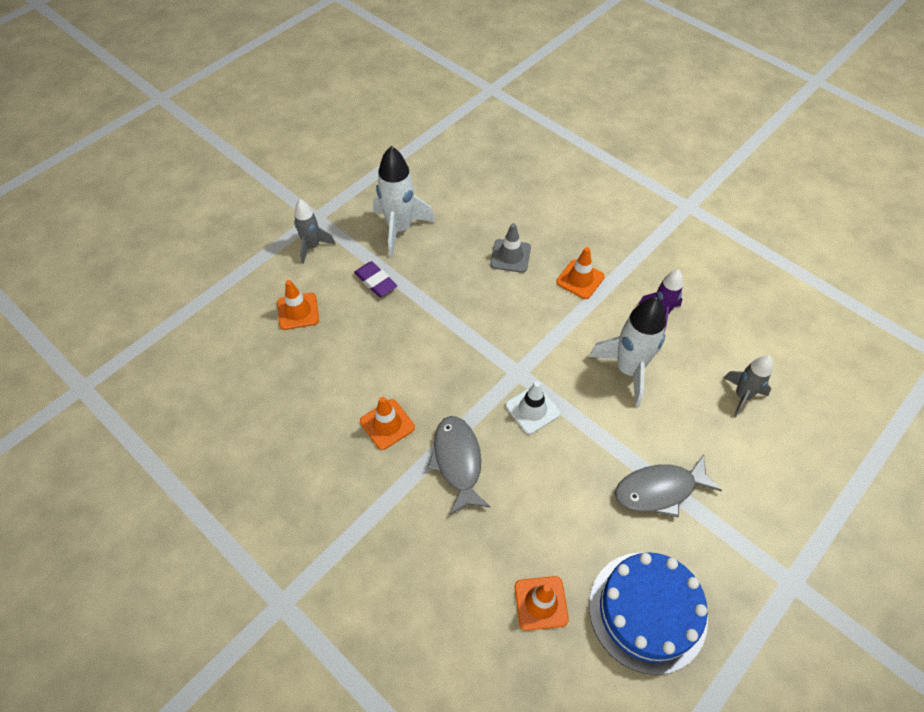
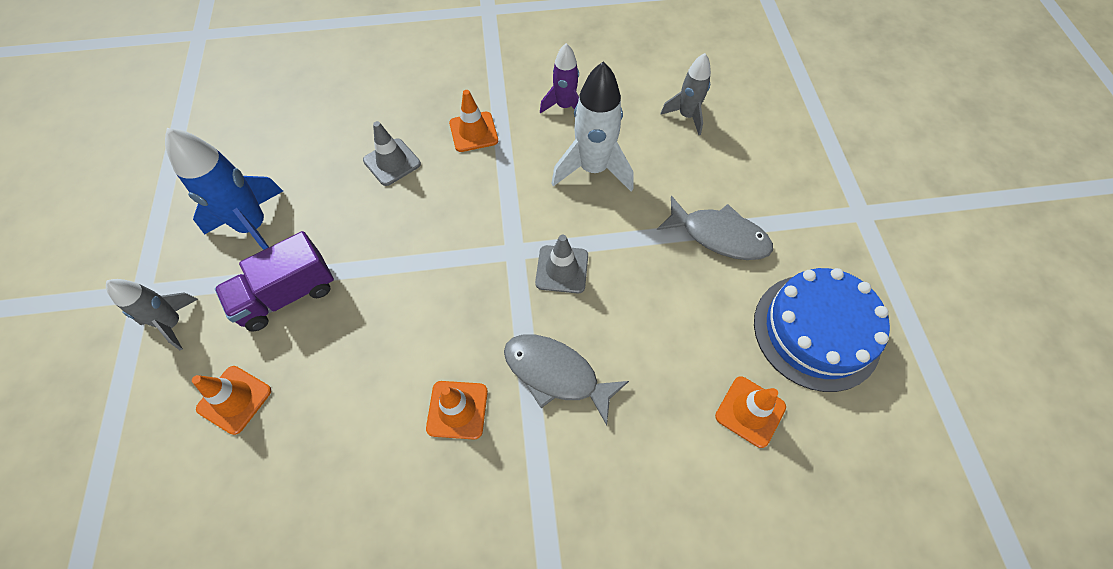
camera: 50 degrees left, 5 degrees up
(375, 281) = (287, 295): purple eraser -> purple truck
(400, 229) = (254, 226): white rocket -> blue rocket
(532, 409) = (562, 269): white traffic cone -> grey traffic cone
(660, 490) = (719, 236): grey fish -> grey fish turned 90 degrees counterclockwise

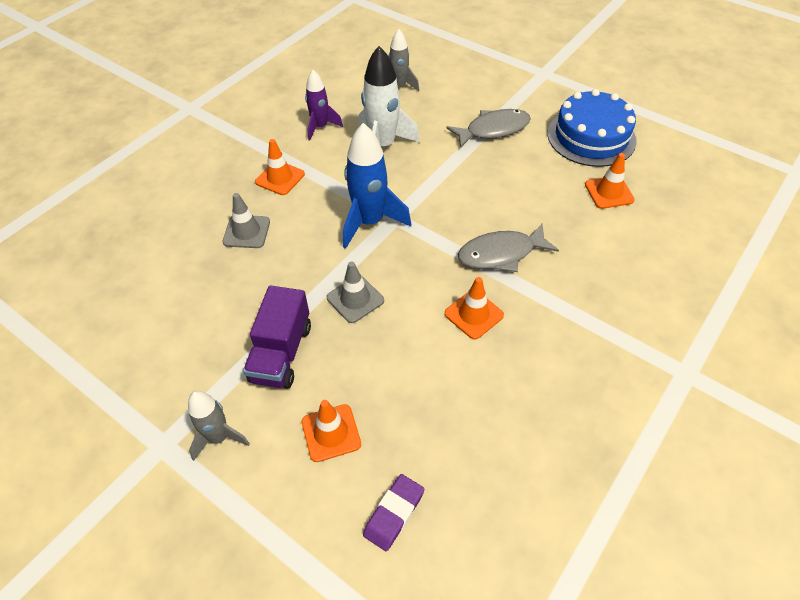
camera: 45 degrees left, 10 degrees down
(187, 517) = (394, 513): none -> purple eraser
(254, 226) = (196, 339): blue rocket -> blue rocket (370, 222)
(562, 269) = (435, 205): grey traffic cone -> grey traffic cone (355, 299)

